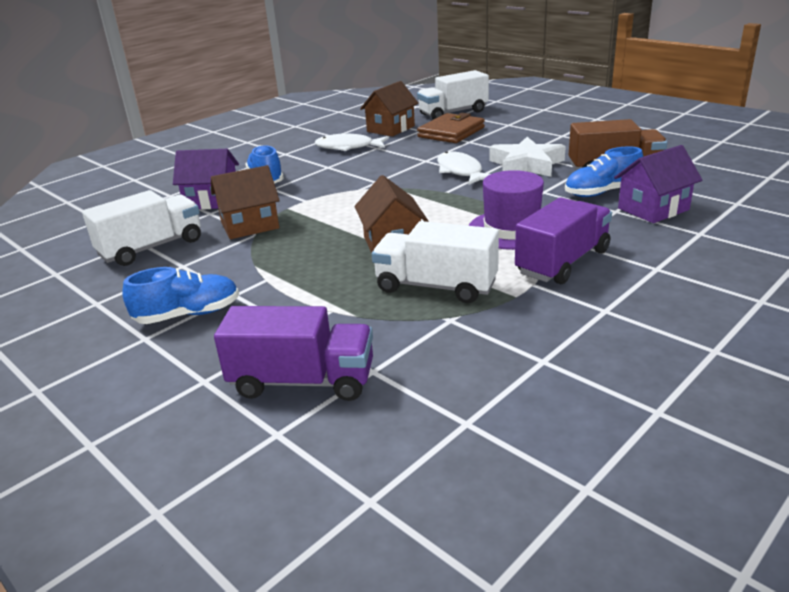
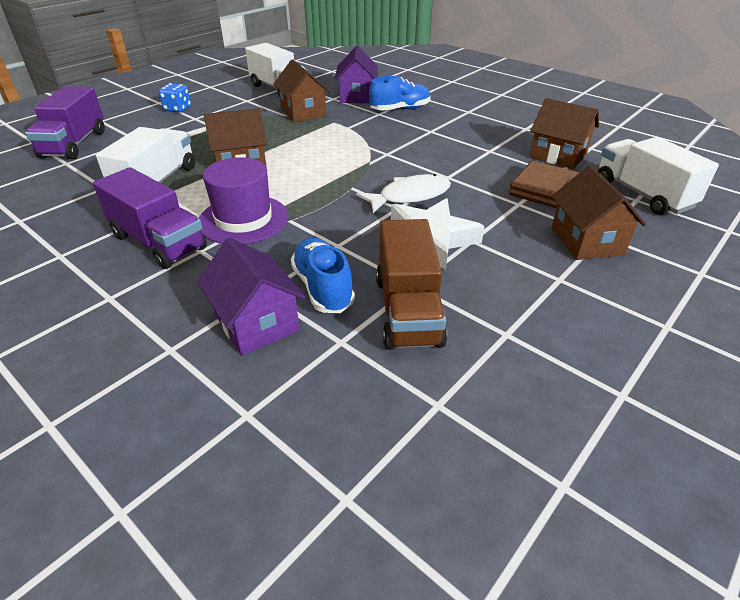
camera: 85 degrees right, 10 degrees up
(188, 315) = (177, 109): blue shoe -> blue dice
(348, 147) = (488, 137): white fish -> none
(516, 128) = (586, 241): none -> brown house

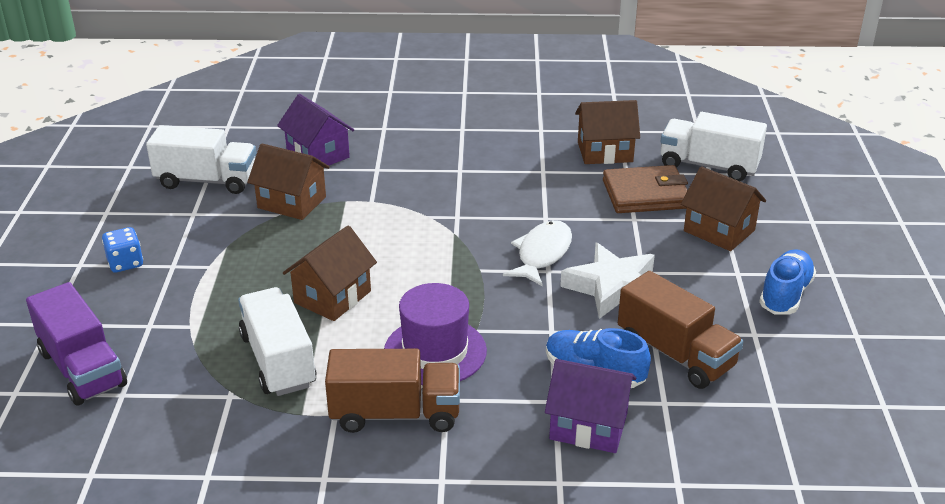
camera: 40 degrees left, 5 degrees down
(158, 242) = (395, 414): purple truck -> brown truck
(400, 109) = (391, 154): blue shoe -> blue shoe (785, 295)

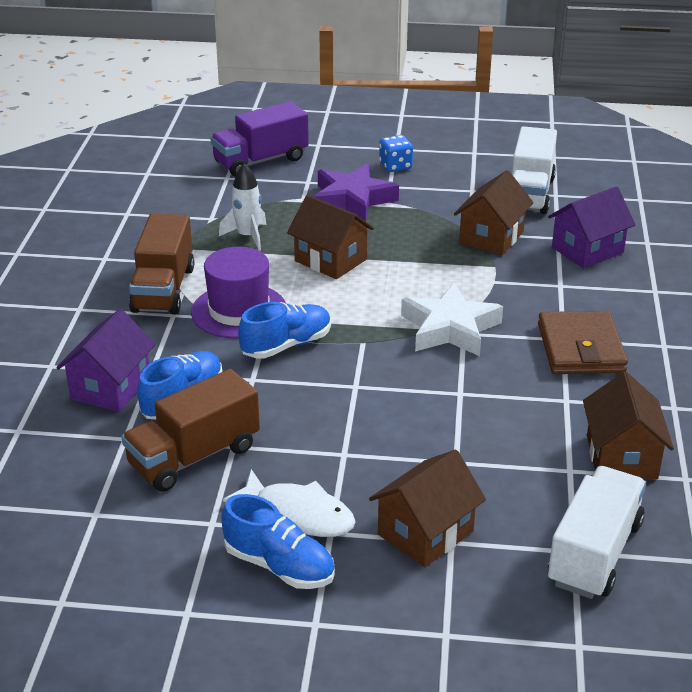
camera: 95 degrees right, 0 degrees up
(200, 289) = (353, 199): none -> purple star
(278, 360) = (248, 236): white truck -> white rocket
(492, 314) = (286, 345): none -> blue shoe
(542, 254) = (386, 384): white fish -> white fish (298, 514)
(613, 288) = (317, 427): white star -> white star (450, 328)
(645, 194) = (514, 479): brown wallet -> brown wallet (580, 348)

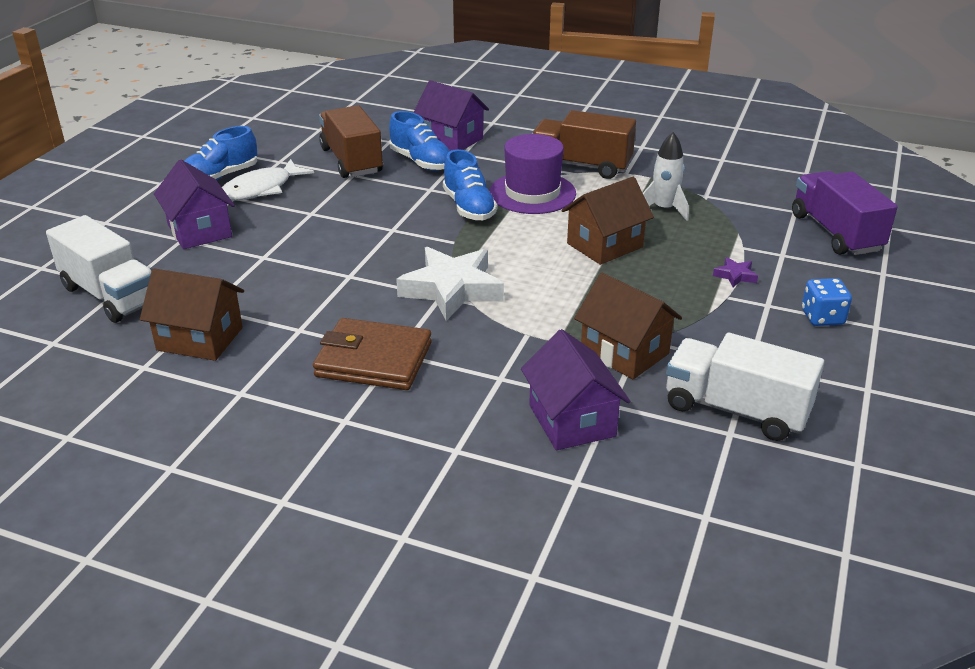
camera: 105 degrees right, 0 degrees up
(353, 199) = (735, 276): purple star -> purple star, size x0.42
(425, 533) = (199, 231): brown house -> purple house

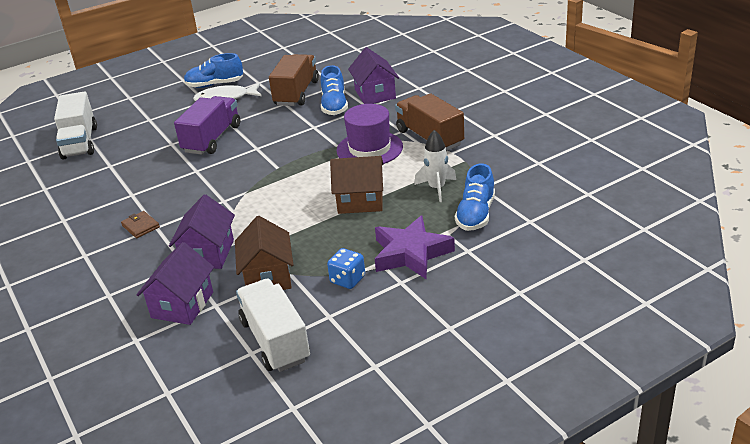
camera: 40 degrees right, 0 degrees up
(199, 231) = (163, 117): purple house -> purple house (208, 254)
(200, 339) = (84, 182): brown house -> none
(373, 360) = (141, 226): brown wallet -> brown wallet, size x0.49
(452, 289) = (234, 199): white star -> none
(469, 207) = (318, 147): blue shoe -> blue shoe (475, 214)
(735, 276) = (411, 253): purple star -> purple star, size x2.38
(822, 317) = (423, 306): blue dice -> blue dice (347, 280)
(835, 233) = (533, 248): purple truck -> purple truck (212, 139)

